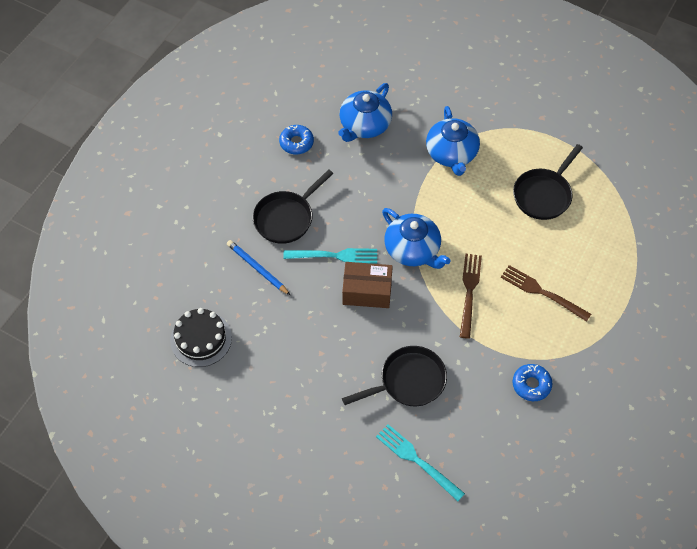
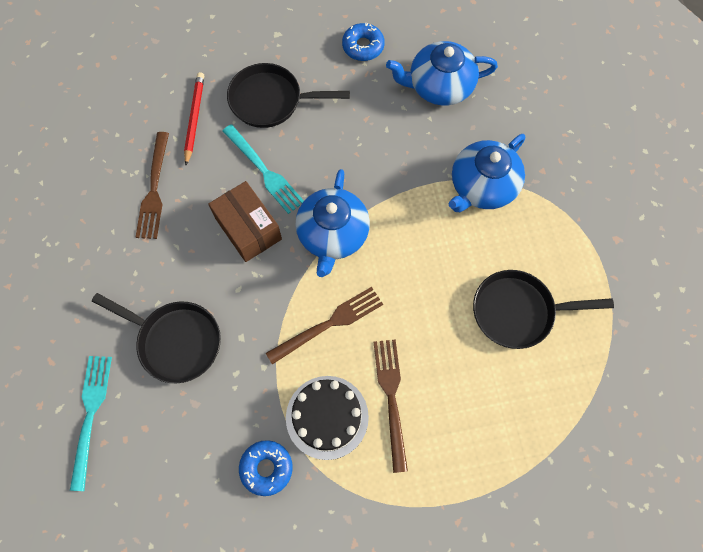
camera: 50 degrees right, 10 degrees up
(201, 339) = (82, 130): black cake -> black cake (327, 417)
(257, 268) = (194, 118): blue pencil -> red pencil
(289, 325) = (154, 190): none -> brown fork

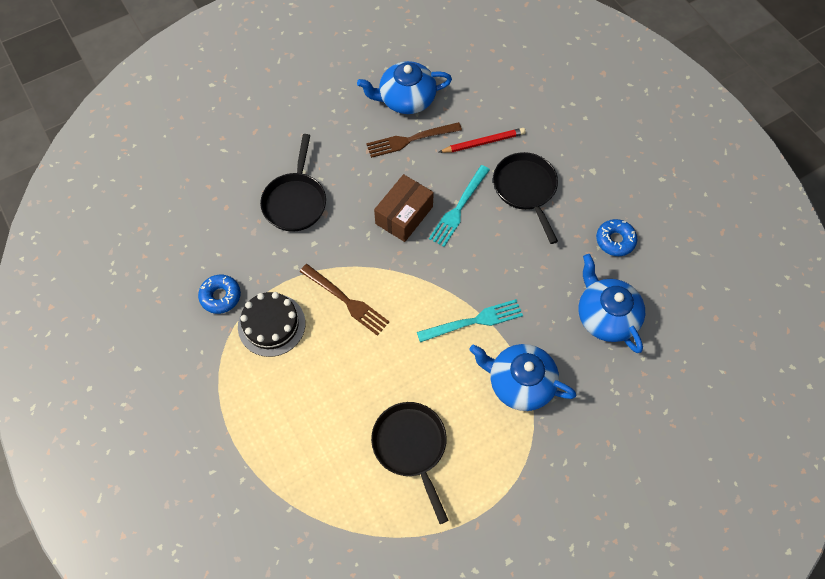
camera: 70 degrees right, 5 degrees down
(90, 414) = (225, 170): turquoise fork -> turquoise fork (474, 321)
(332, 235) = (423, 277): blue teapot -> blue teapot (406, 99)
(391, 397) = (301, 366): brown fork -> none

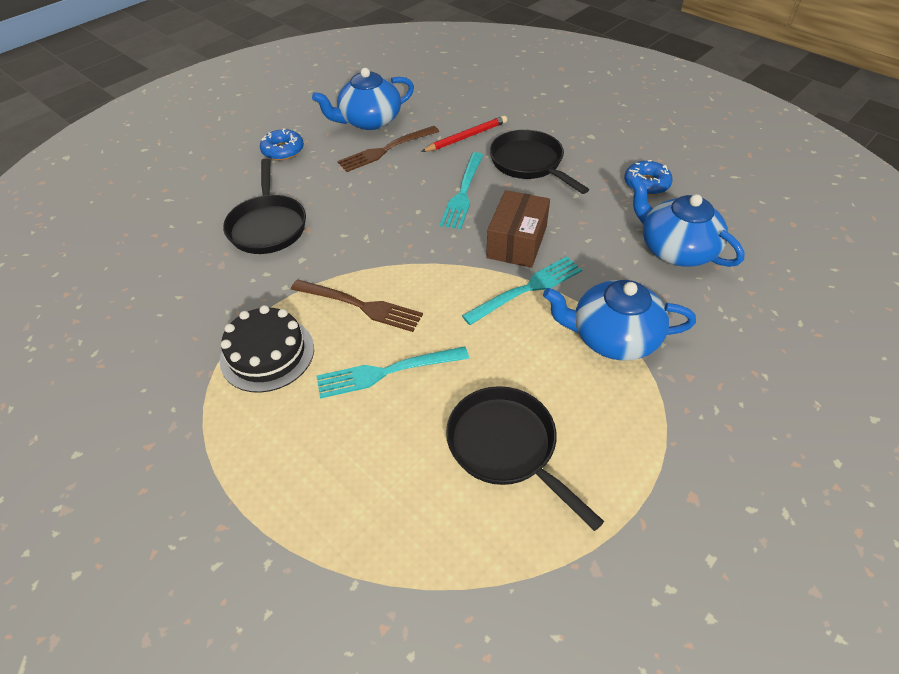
camera: 15 degrees left, 15 degrees down
(220, 296) = (190, 339): blue donut -> blue donut (283, 150)
(349, 364) = (386, 372): none -> turquoise fork
(404, 215) = (402, 211): brown box -> brown box (516, 242)

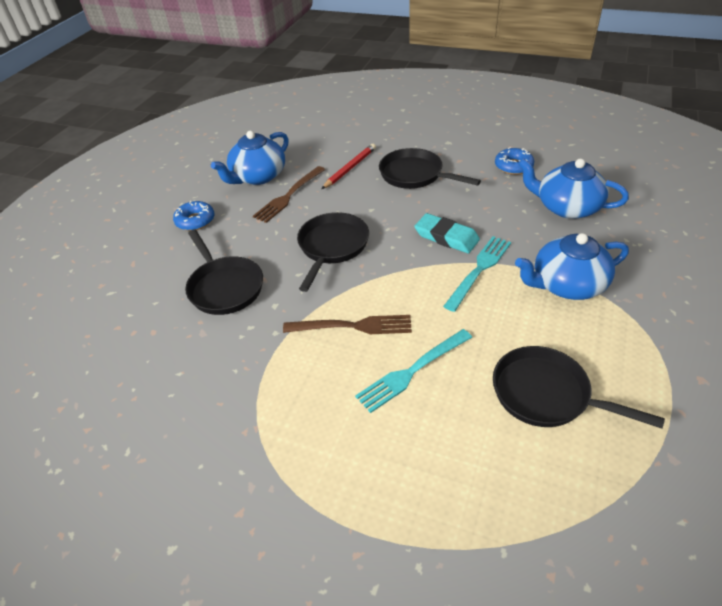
camera: 20 degrees left, 5 degrees down
(267, 354) = (298, 393): black cake -> none
(393, 217) = (332, 247): none -> black pan
(463, 193) = (378, 212): turquoise fork -> none
(516, 242) = (446, 237): brown box -> turquoise eraser

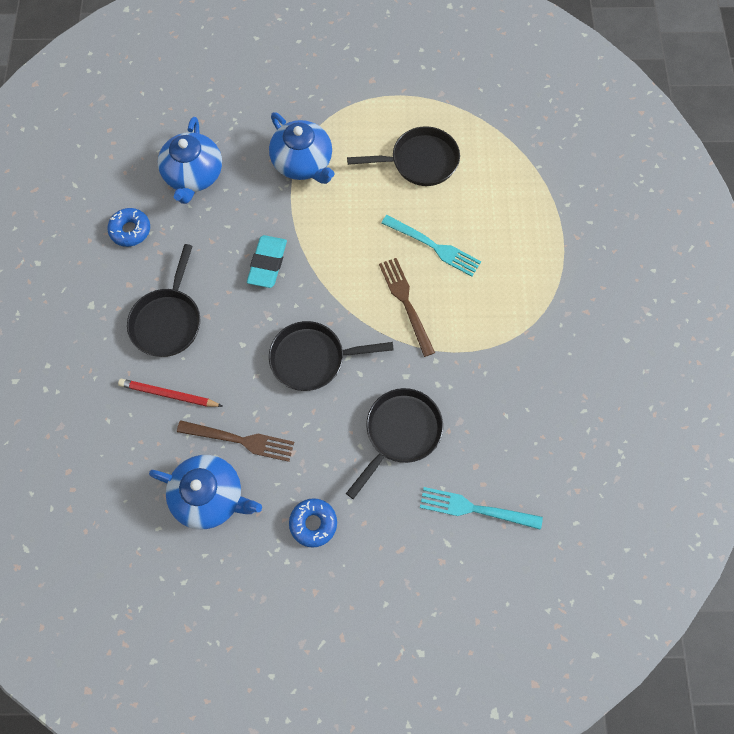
camera: 115 degrees left, 25 degrees up
(479, 270) = (305, 227): turquoise fork -> turquoise fork (474, 509)
(546, 394) = (420, 161): black pan -> black pan turned 105 degrees counterclockwise

